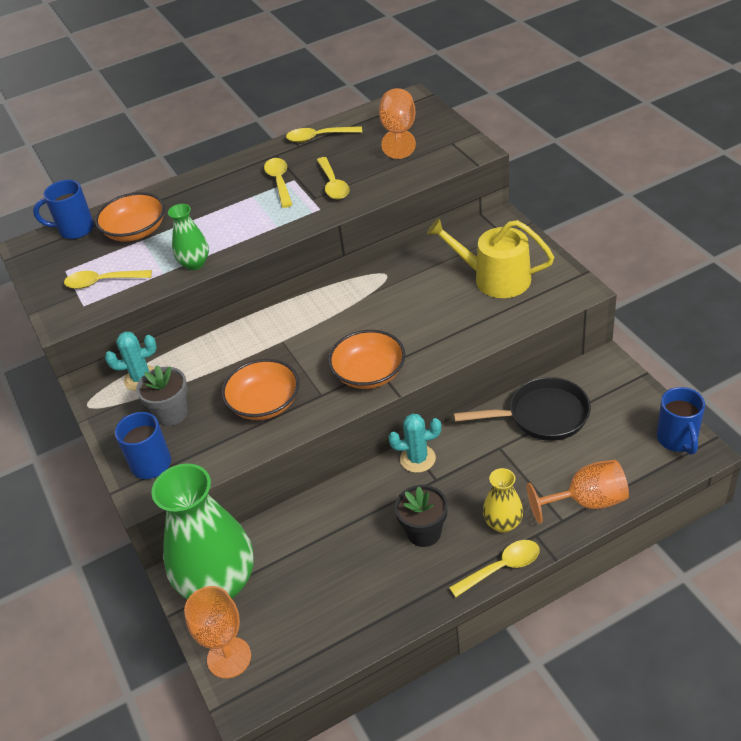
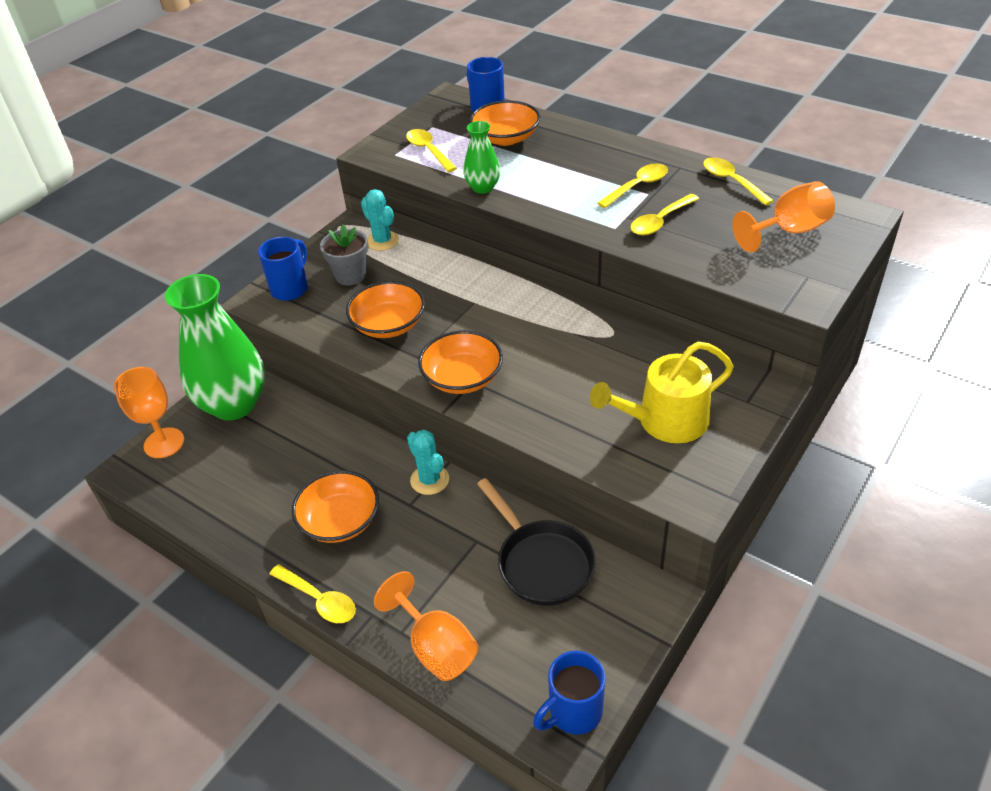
camera: 60 degrees right, 0 degrees up
(424, 532) = (340, 520): black flower pot -> orange bowl
(495, 278) = (665, 421): yellow watering can -> yellow watering can turned 105 degrees counterclockwise
(503, 523) = (375, 581): yellow vase -> none

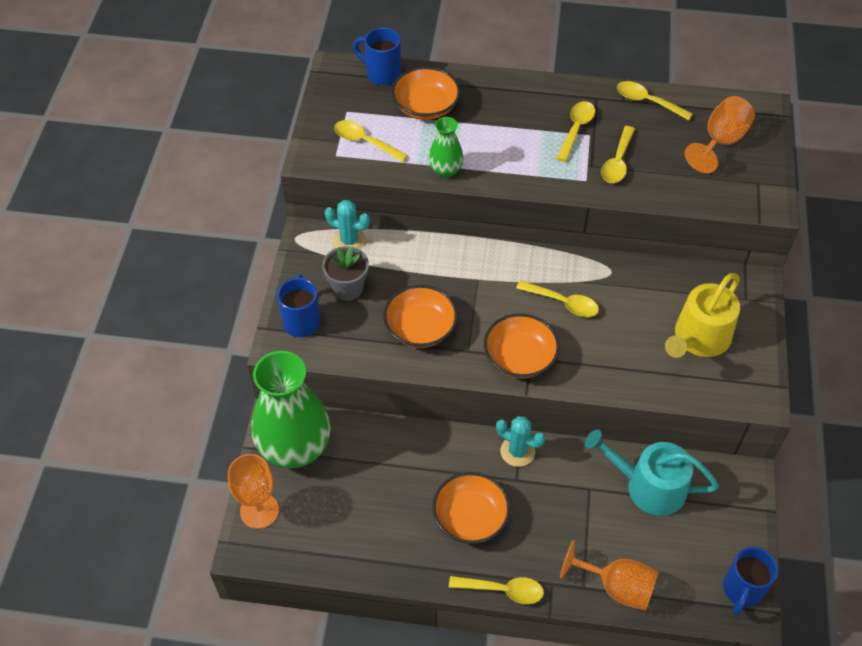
camera: 30 degrees left, 10 degrees up
(541, 562) = (648, 486): black pan -> turquoise watering can
(542, 345) = (563, 303): none -> yellow spoon

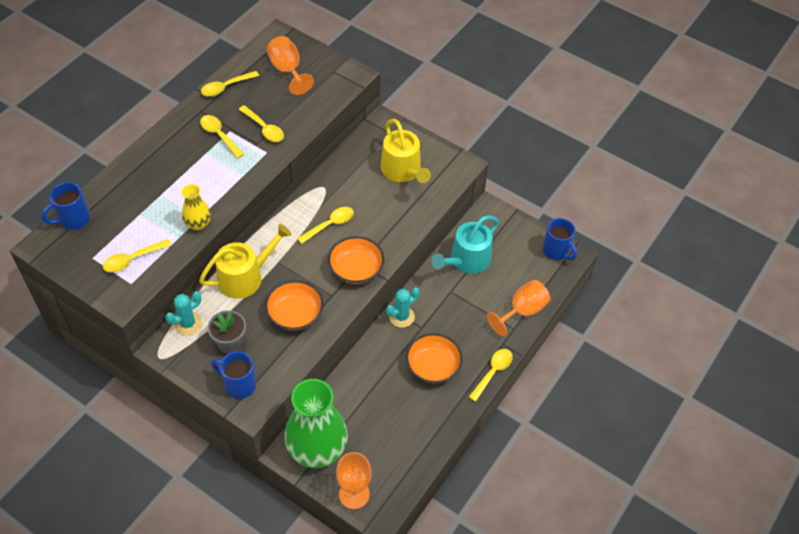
camera: 65 degrees left, 0 degrees up
(426, 106) = (128, 208): orange bowl -> none
(438, 260) = (245, 277): none -> yellow watering can
(445, 170) = (198, 224): green vase -> yellow vase

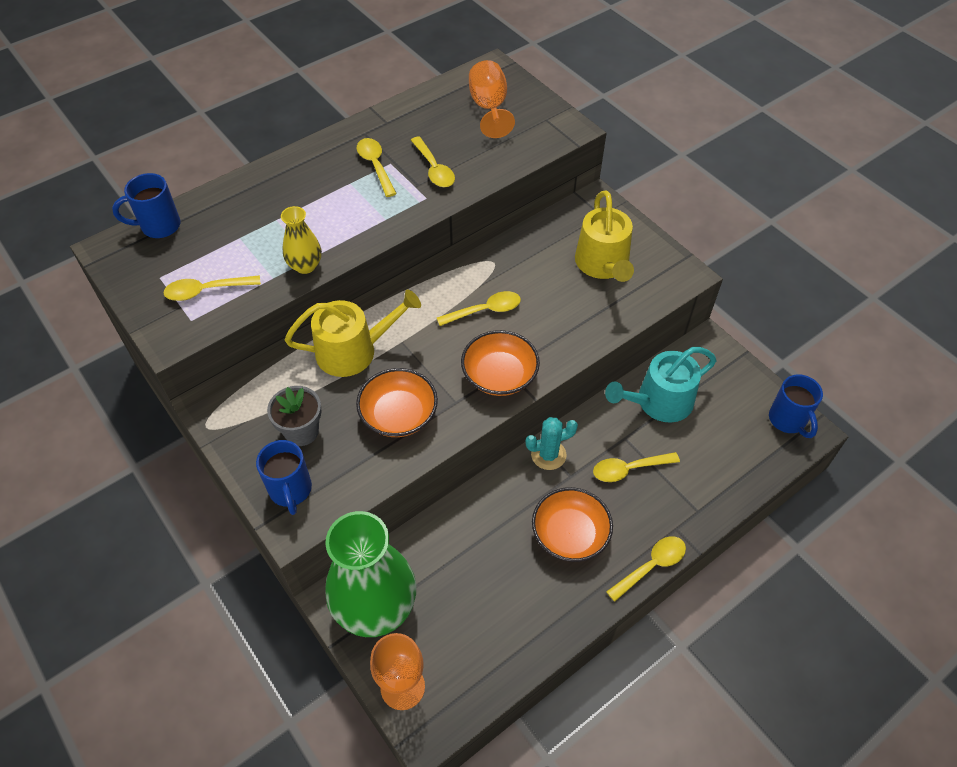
camera: 20 degrees right, 0 degrees up
(188, 323) = (259, 392): turquoise cactus -> none
(226, 87) = (406, 112): yellow spoon -> yellow spoon (629, 469)
(239, 385) = (291, 490): blue mug -> blue mug turned 150 degrees counterclockwise
(522, 311) = (717, 490): orange goblet -> none

